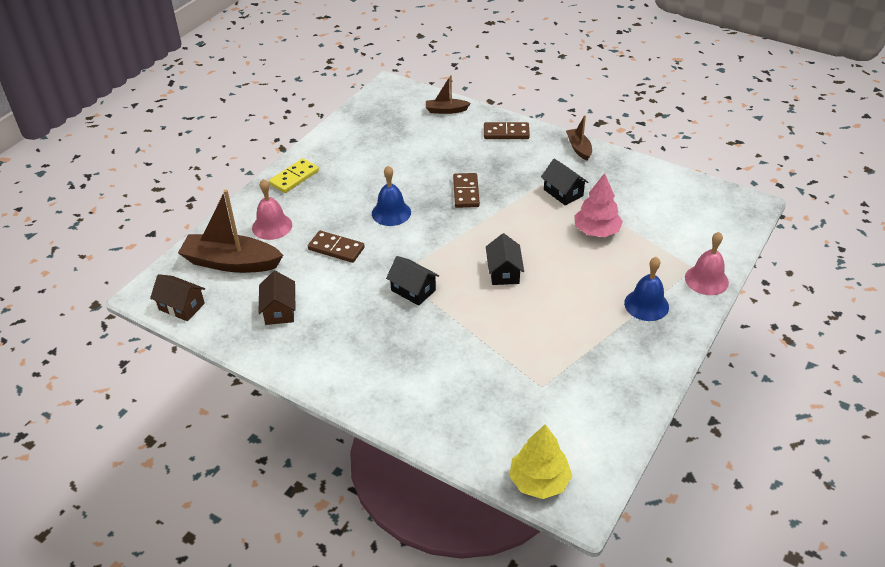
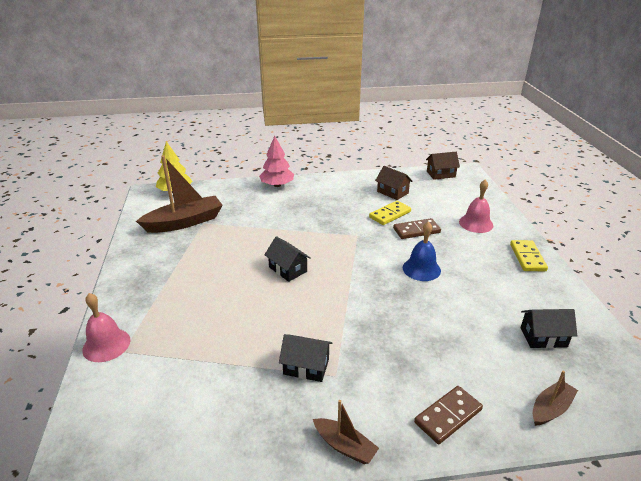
camera: 140 degrees right, 10 degrees down
(231, 263) = (457, 198): brown boat -> brown boat (184, 222)
(330, 281) = (390, 214): none -> yellow domino
(413, 290) = (335, 232): black house -> black house (543, 337)
(466, 192) = (392, 316): brown domino -> none
(596, 231) = (240, 341): pink tree -> pink tree (277, 185)
(646, 305) = (156, 298): blue bell -> none

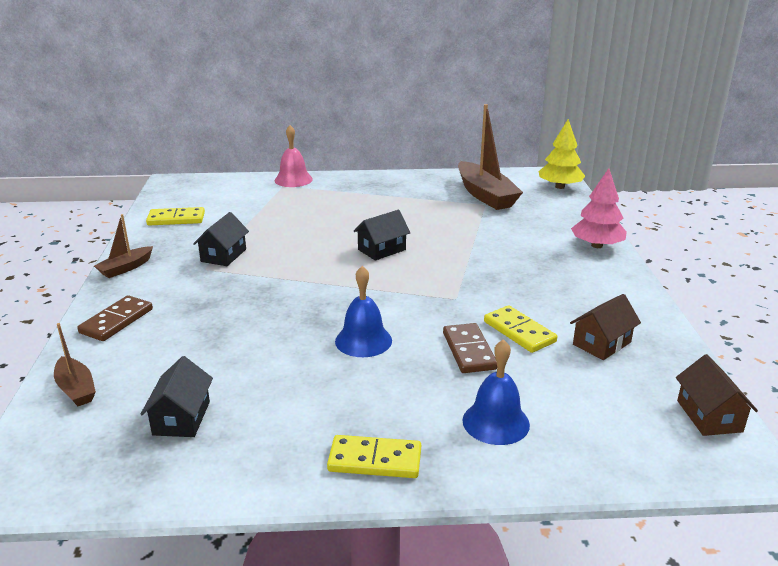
camera: 95 degrees right, 5 degrees down
(210, 435) = (176, 219): none -> yellow domino
(448, 416) = (116, 321): brown domino -> brown domino turned 60 degrees clockwise
(476, 223) = (496, 422): pink bell -> blue bell

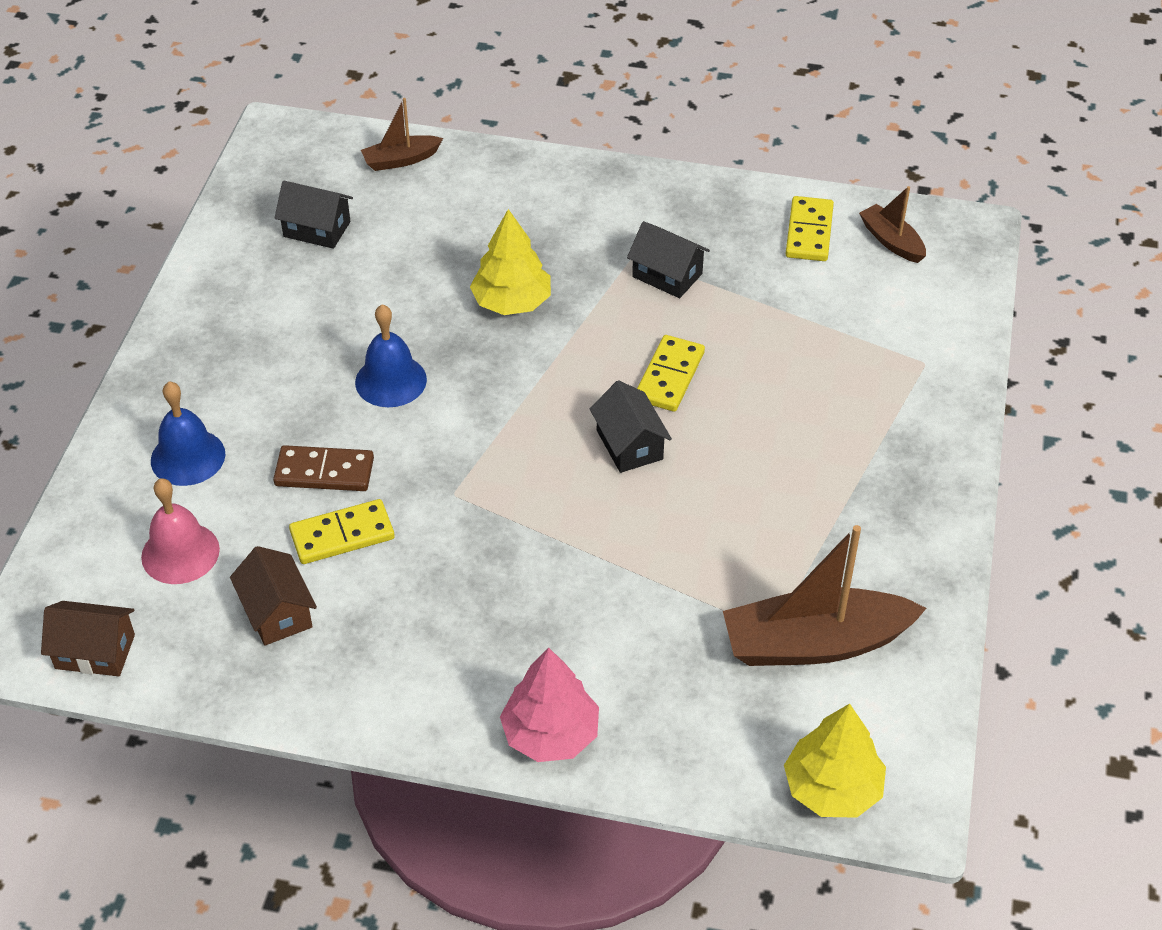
camera: 105 degrees right, 20 degrees up
(116, 321) = (525, 182): brown domino -> none
(125, 268) = (659, 186): brown boat -> brown boat (891, 241)
(263, 305) = (511, 302): none -> yellow tree
(293, 180) = (952, 379): pink bell -> pink bell (180, 553)
(375, 460) = (184, 353): yellow domino -> yellow domino (669, 376)

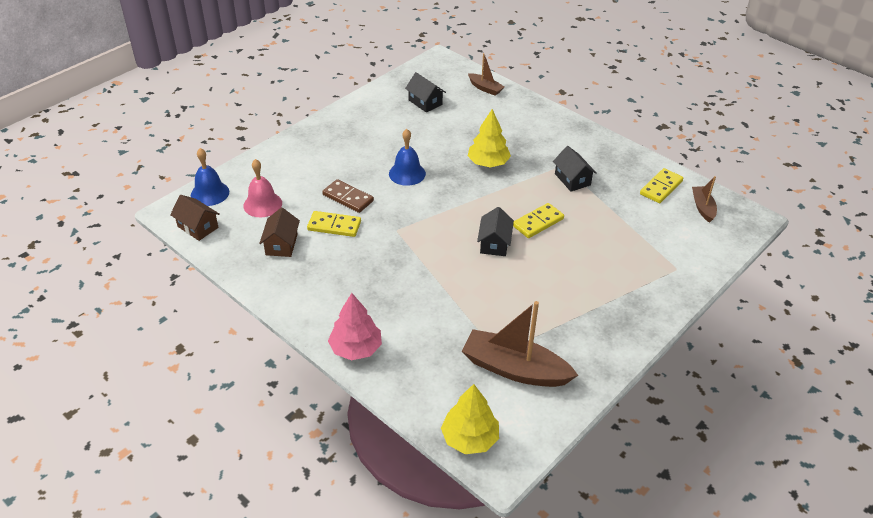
camera: 30 degrees right, 5 degrees down
(188, 457) = (297, 169): blue bell -> blue bell (210, 193)
(401, 160) = (485, 88): brown boat -> brown boat turned 150 degrees counterclockwise

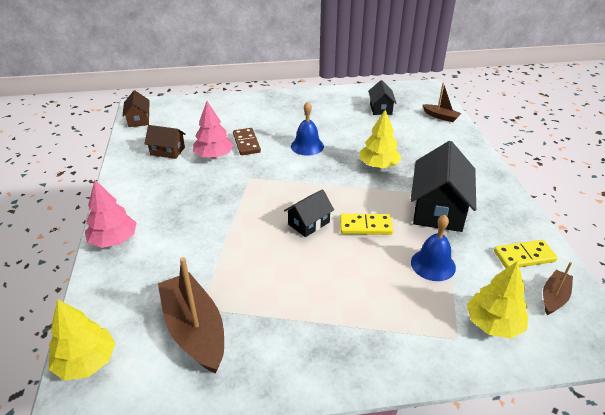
camera: 40 degrees right, 5 degrees down
(210, 193) = (172, 105): blue bell -> blue bell (433, 264)
(262, 204) = (191, 124): pink bell -> none
(281, 244) = (167, 151): brown house -> brown house turned 60 degrees clockwise
(334, 226) = (214, 155): yellow domino -> pink tree
(485, 88) = (441, 117): brown boat -> brown boat turned 45 degrees counterclockwise
(572, 179) = (438, 209): black house -> black house, size x1.86
(687, 246) = (493, 323): none -> yellow tree

